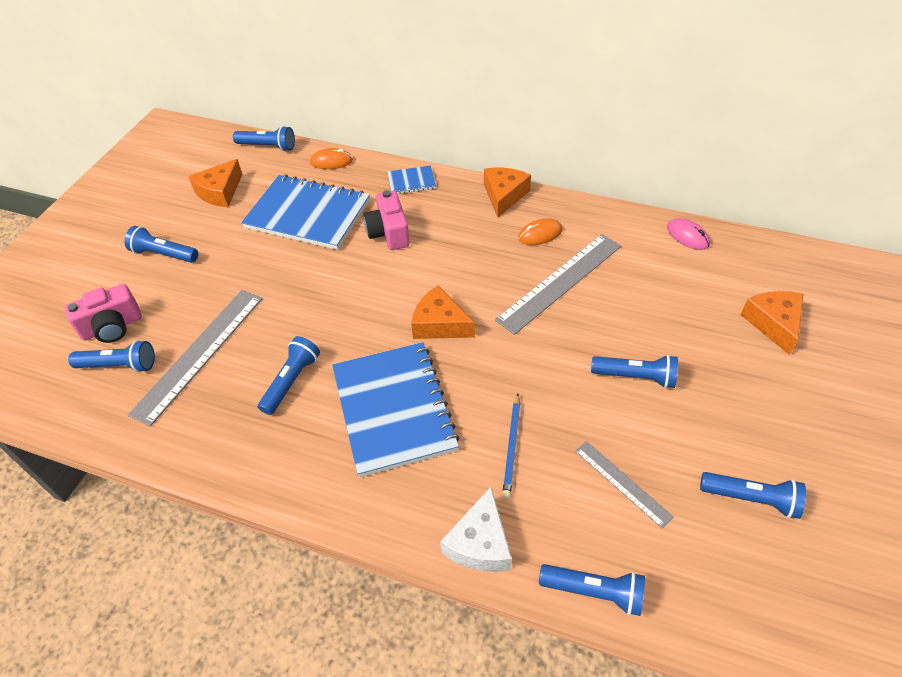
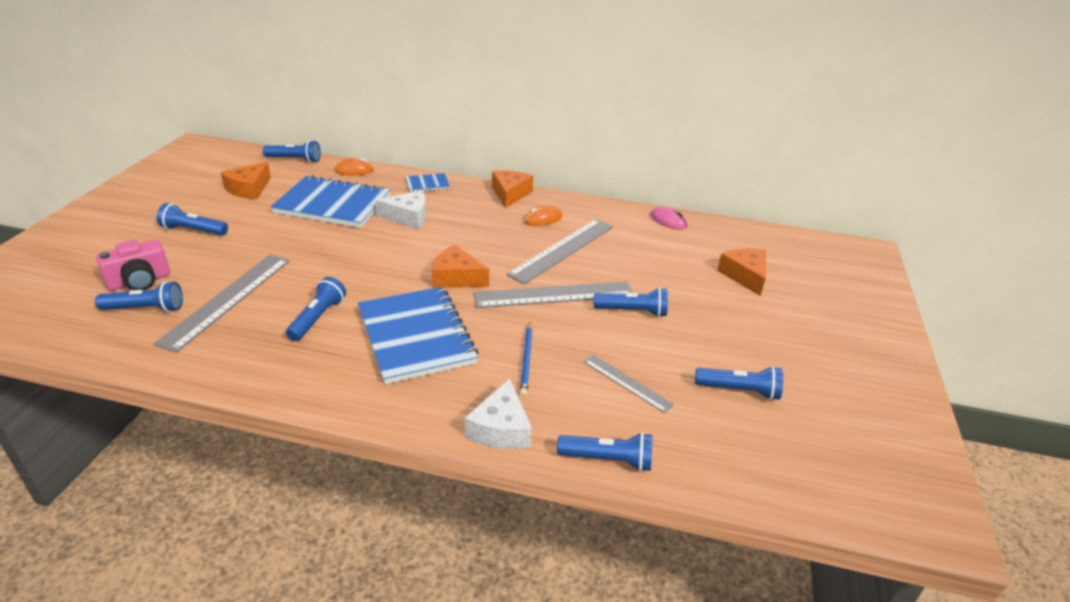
camera: 10 degrees left, 15 degrees down
(389, 233) = (408, 217): pink camera -> white cheese
(547, 351) = (554, 295): none -> grey ruler

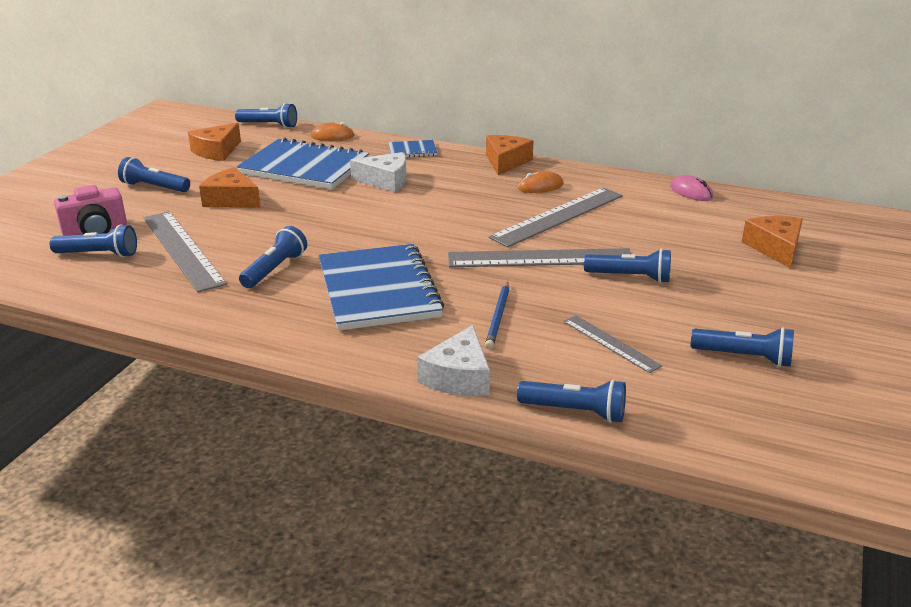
camera: 10 degrees right, 5 degrees down
(227, 299) = (182, 249): grey ruler -> grey ruler turned 60 degrees counterclockwise
(456, 277) = (431, 238): orange cheese -> orange cheese (231, 200)

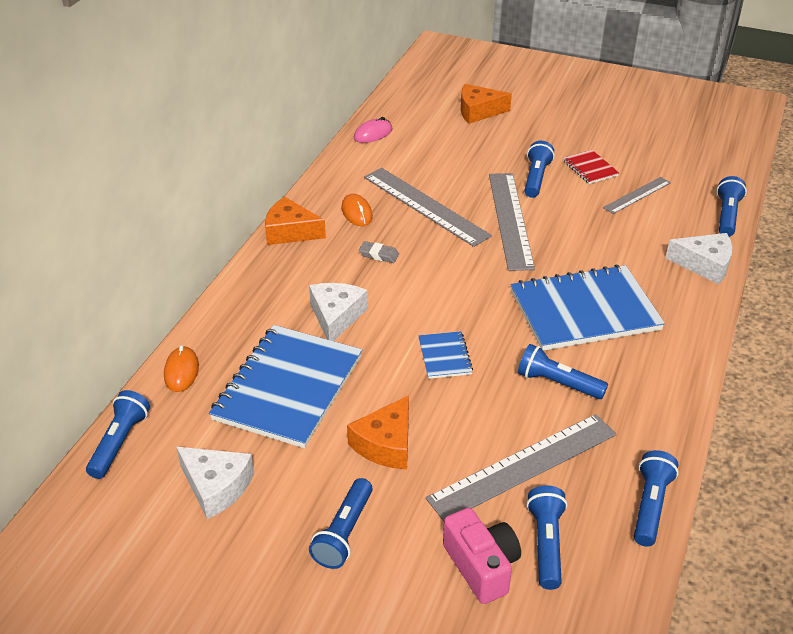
camera: 90 degrees left, 10 degrees up
(216, 151) = (216, 487): orange cheese -> white cheese
(412, 150) = (246, 299): blue notebook -> blue notebook (445, 356)
(473, 196) = (379, 255): none -> grey eraser
(498, 317) = (614, 244): blue pencil -> none
(666, 314) = (590, 168): none -> red notebook
(744, 357) = (638, 145): blue flashlight -> blue flashlight (650, 506)

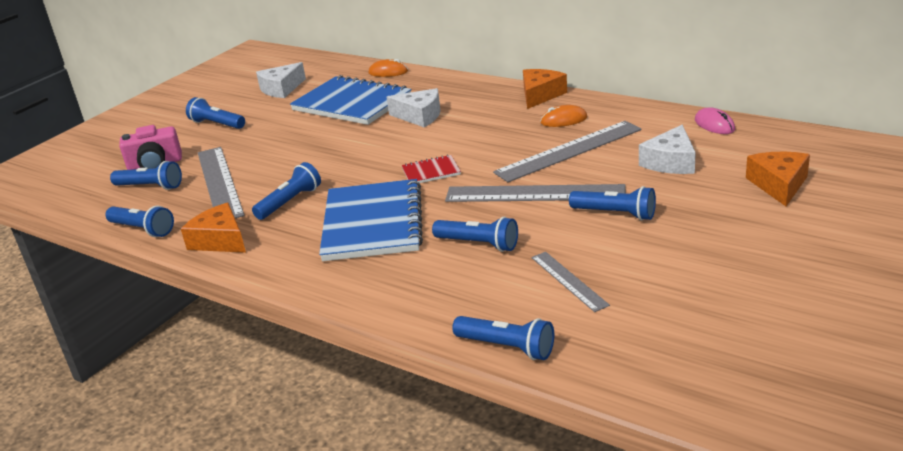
camera: 105 degrees right, 10 degrees down
(120, 442) = (336, 62): blue flashlight -> blue flashlight (478, 244)
(379, 255) = (495, 130): grey eraser -> none
(386, 444) = (277, 135): orange cheese -> orange cheese (220, 240)
(445, 356) = (350, 156): blue notebook -> none
(590, 168) = (636, 252): red notebook -> red notebook (431, 172)
(704, 265) = (412, 309): white cheese -> white cheese (670, 162)

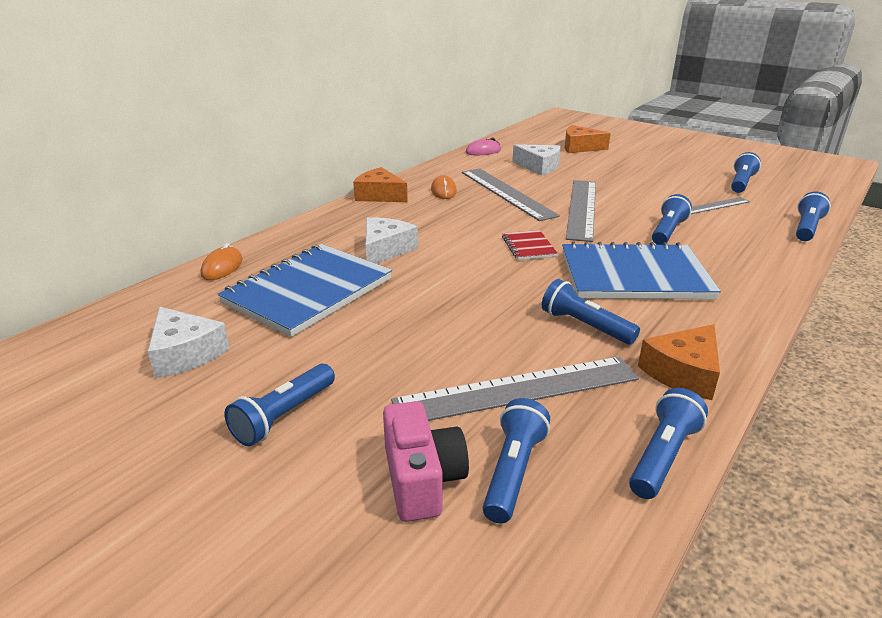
camera: 90 degrees left, 0 degrees up
(615, 214) = (617, 187): blue flashlight -> blue flashlight (741, 183)

